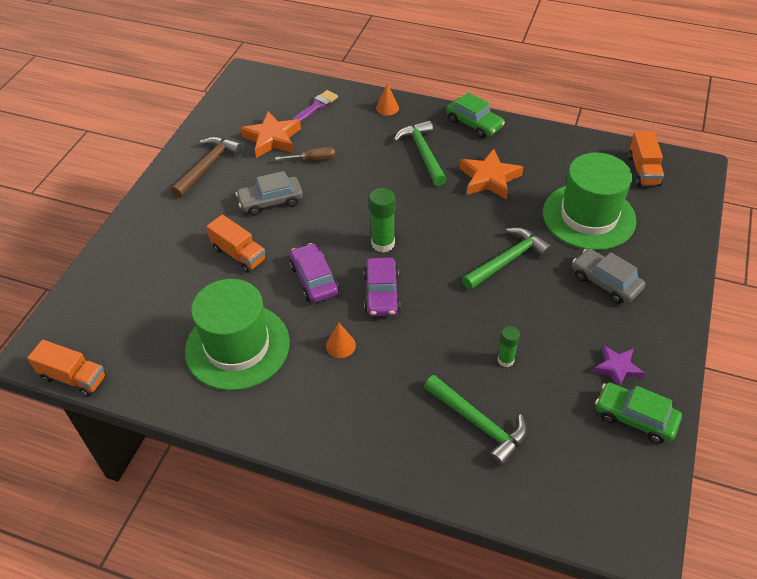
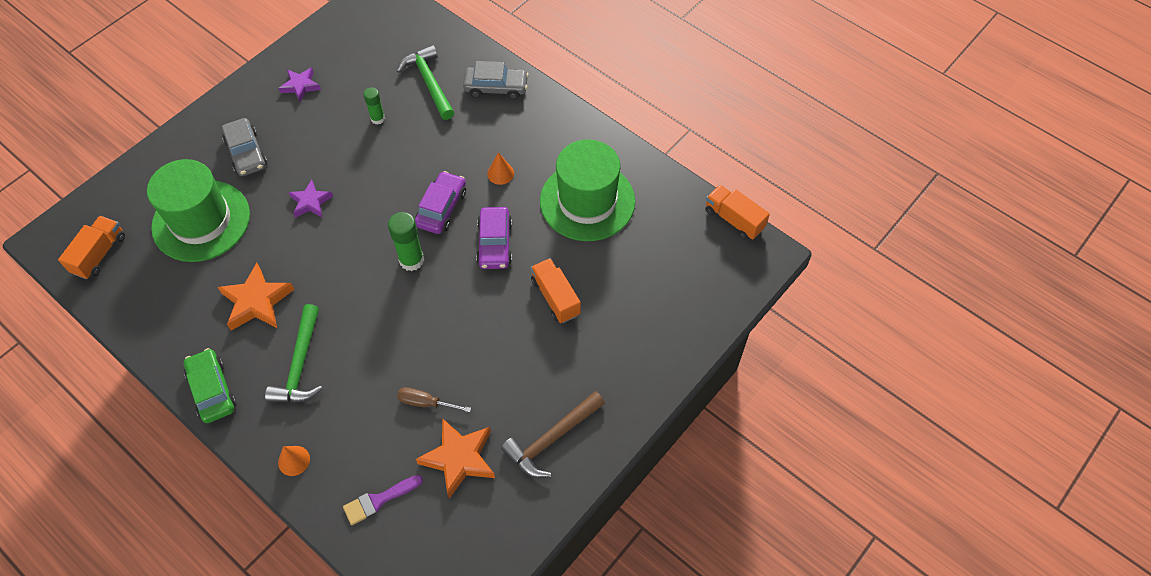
camera: 160 degrees left, 10 degrees up
(270, 201) = (499, 356): grey car -> grey car (496, 87)
(507, 260) = (311, 202): green hammer -> purple star
(635, 418) = (318, 52): green car -> none

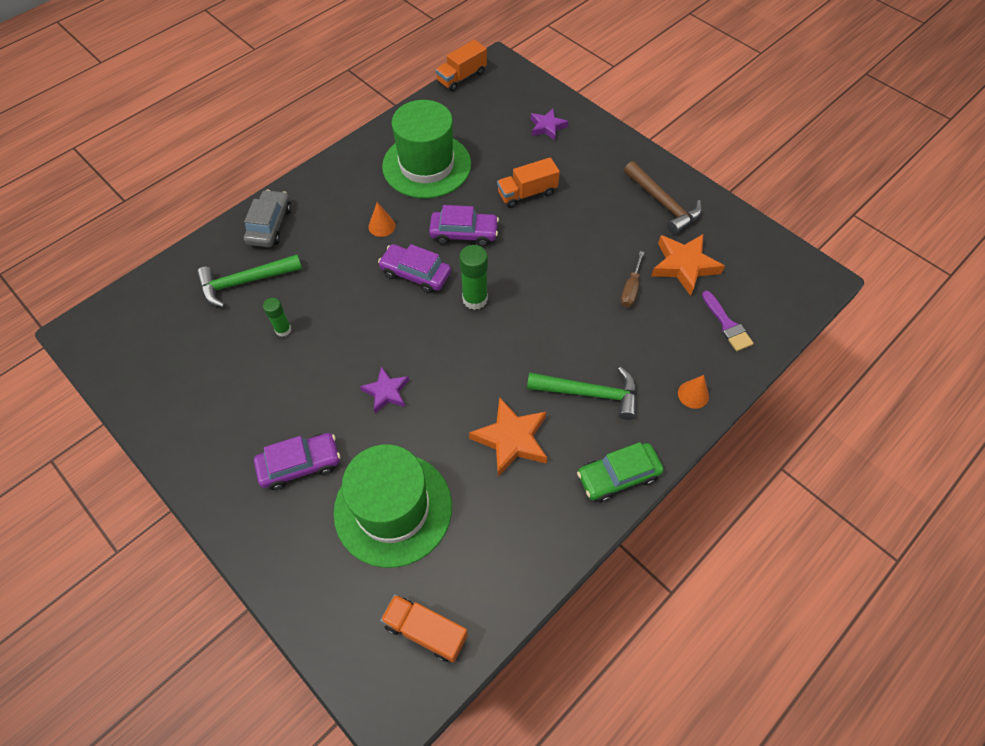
camera: 85 degrees left, 0 degrees up
(246, 153) = (300, 464): grey car -> purple car
(300, 86) = (209, 410): purple star -> purple star (547, 127)

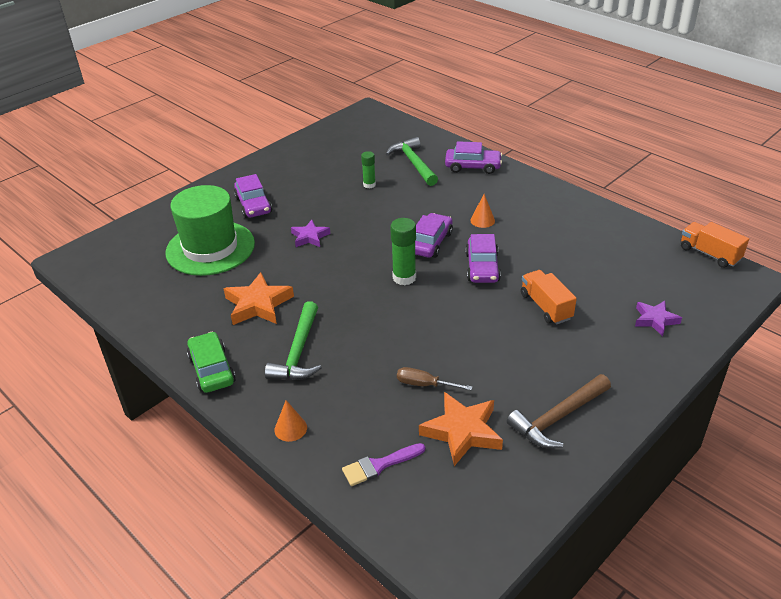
camera: 90 degrees right, 20 degrees down
(270, 225) = (473, 166): grey car -> purple car
(425, 631) = (116, 269): orange truck -> none
(426, 165) = (566, 239): green hat -> none

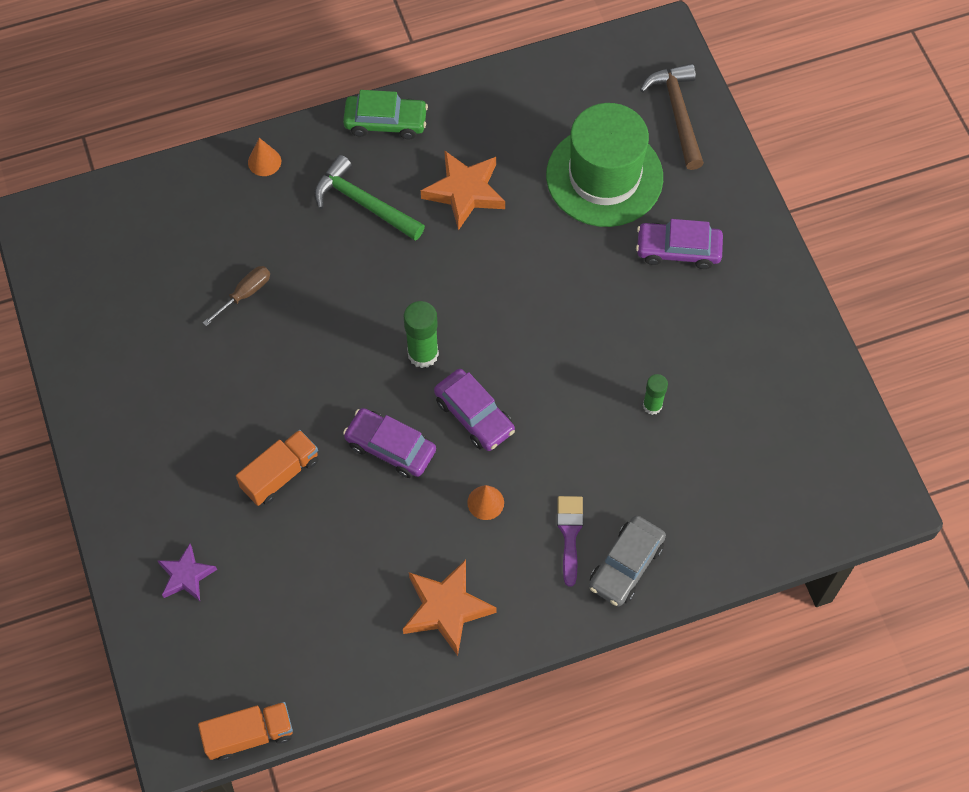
camera: 115 degrees right, 25 degrees up
(310, 237) = (566, 287): purple star -> none
(379, 465) = (175, 213): purple brush -> purple brush (569, 534)
(413, 163) = (680, 489): green hammer -> none
(462, 432) = (166, 296): orange star -> orange star (446, 608)
(473, 166) = (626, 565): purple car -> grey car
(546, 306) = (280, 474): orange truck -> orange truck turned 45 degrees counterclockwise
(558, 418) = (126, 386): brown hammer -> brown hammer (677, 113)

